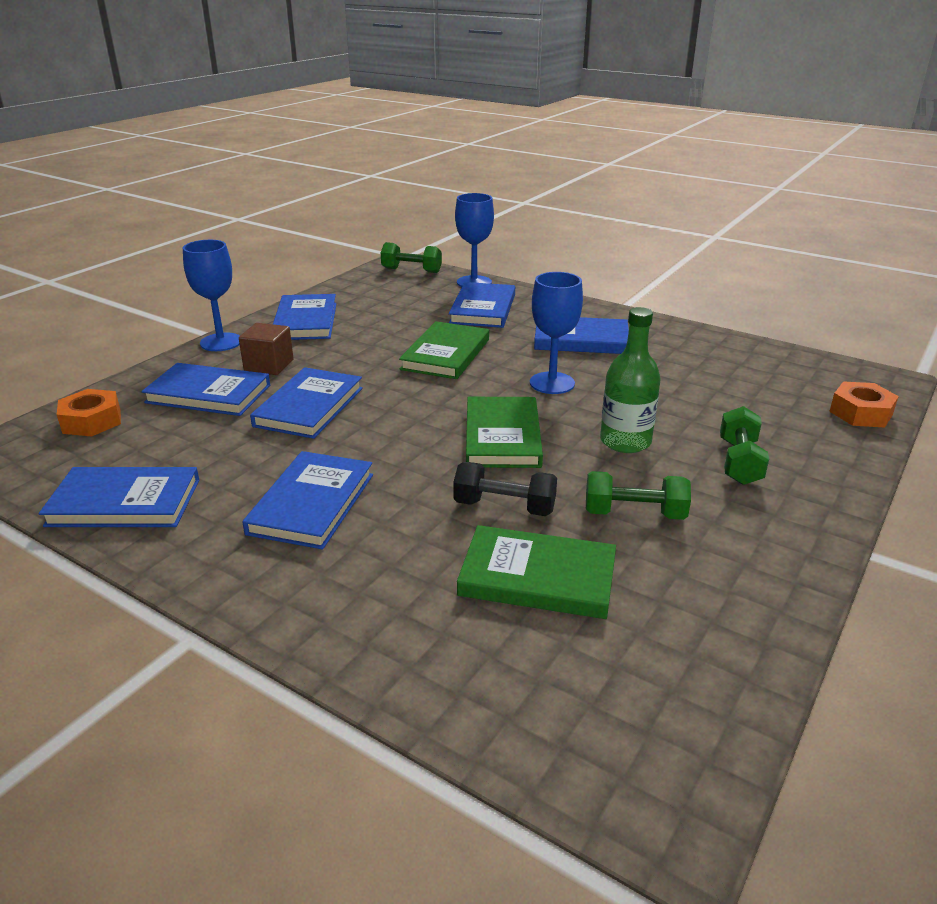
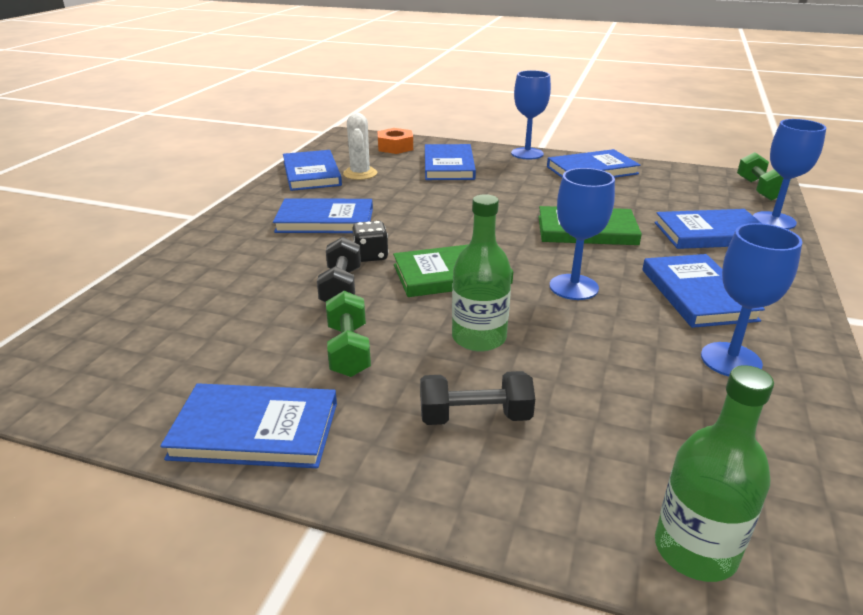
camera: 75 degrees right, 0 degrees up
(168, 460) = (360, 173): none -> white cactus
(269, 365) = (504, 173): brown cube -> none
(309, 407) = (452, 197): blue book -> blue book (255, 430)
(436, 479) = (371, 256): none -> black dice
(537, 577) = (250, 311): green book -> none
(673, 353) = (731, 360): none -> blue goblet
(739, 462) = (475, 417): green dumbbell -> black dumbbell
(860, 413) = (695, 550): orange nut -> green bottle

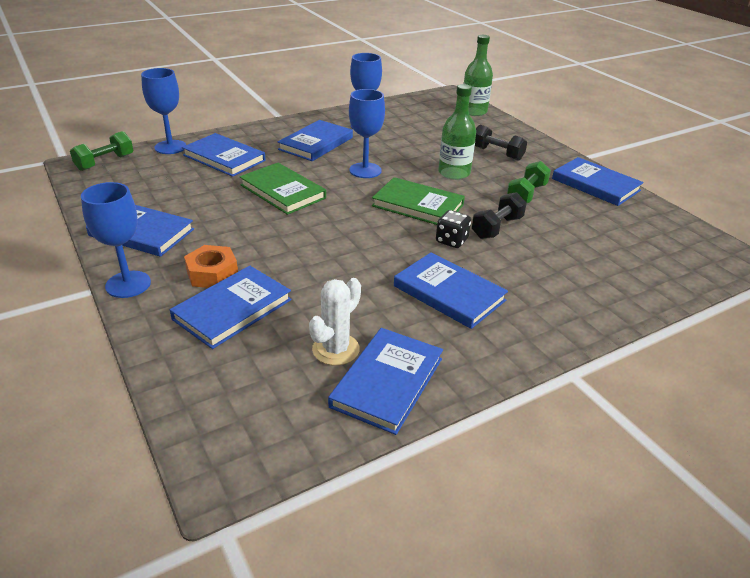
camera: 140 degrees left, 5 degrees up
(395, 147) = (217, 387): orange nut -> orange nut (212, 273)

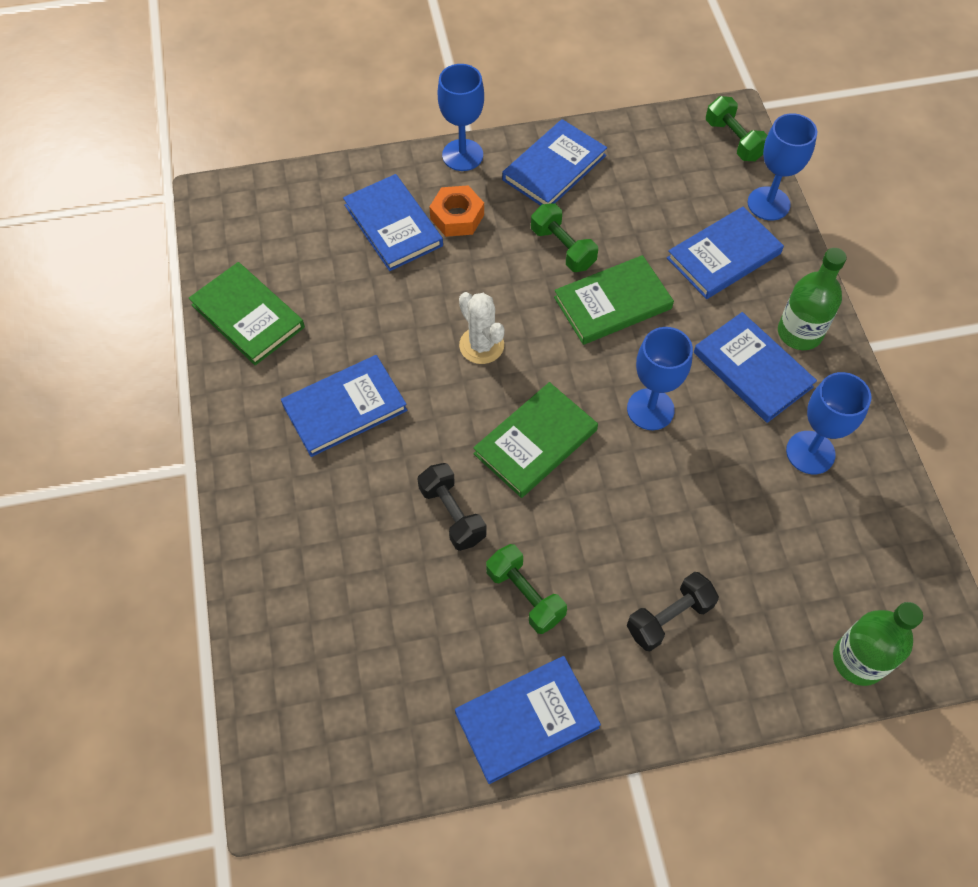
camera: 110 degrees right, 25 degrees up
(235, 217) = (562, 248): none -> green dumbbell
(335, 349) = (305, 290): white cactus -> white cactus (481, 345)
(387, 382) = (248, 316): blue book -> green book
(451, 241) = (440, 449): black dice -> none
(454, 173) = (615, 523): green bottle -> green bottle (799, 333)

